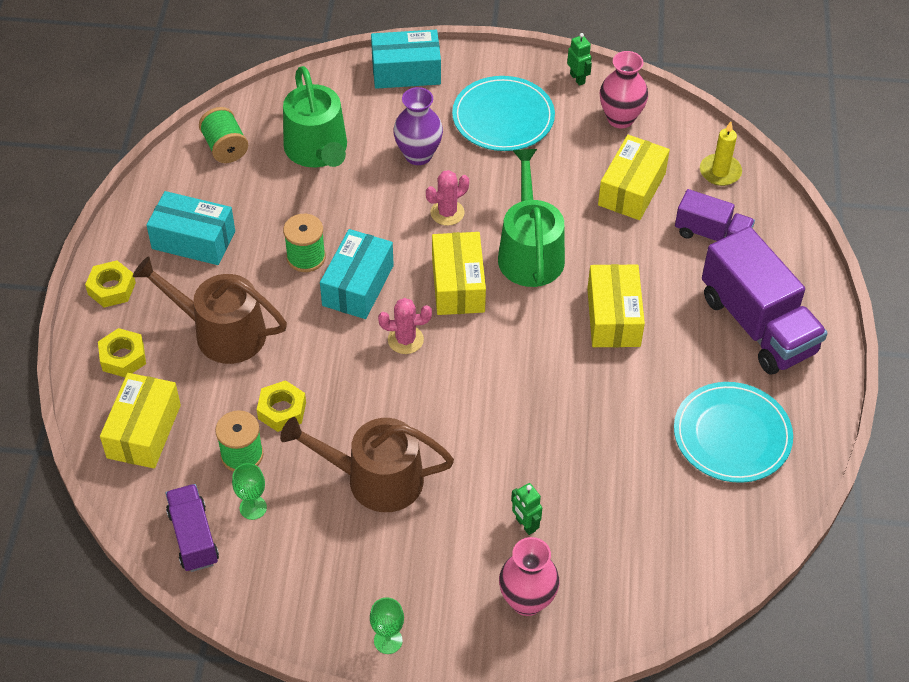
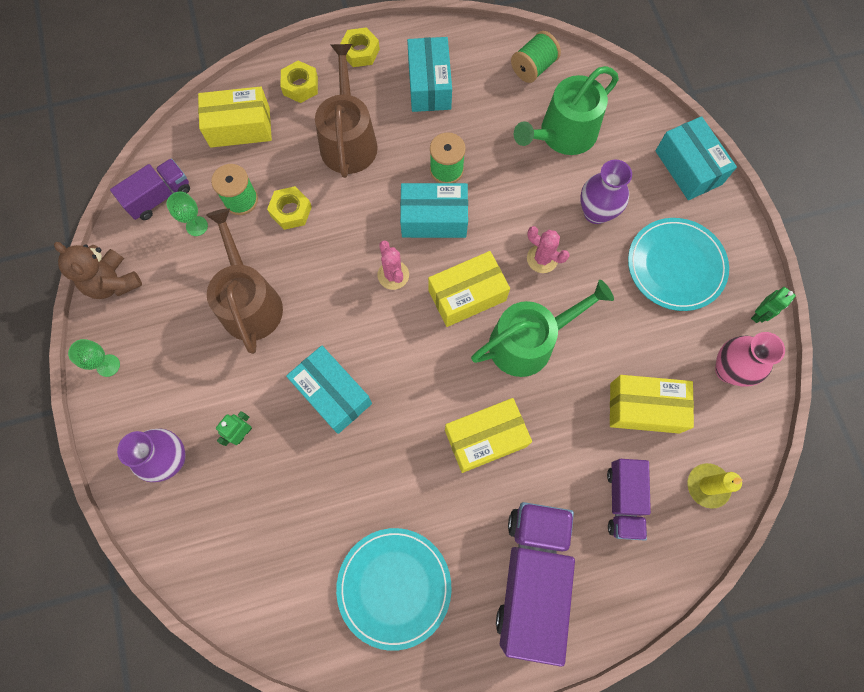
camera: 70 degrees right, 20 degrees up
(283, 612) = (113, 282): none -> brown teddy bear
(514, 431) = (332, 393): none -> turquoise box
(527, 601) = (171, 459): pink vase -> purple vase
(757, 324) = (531, 576): purple truck -> purple truck turned 150 degrees clockwise

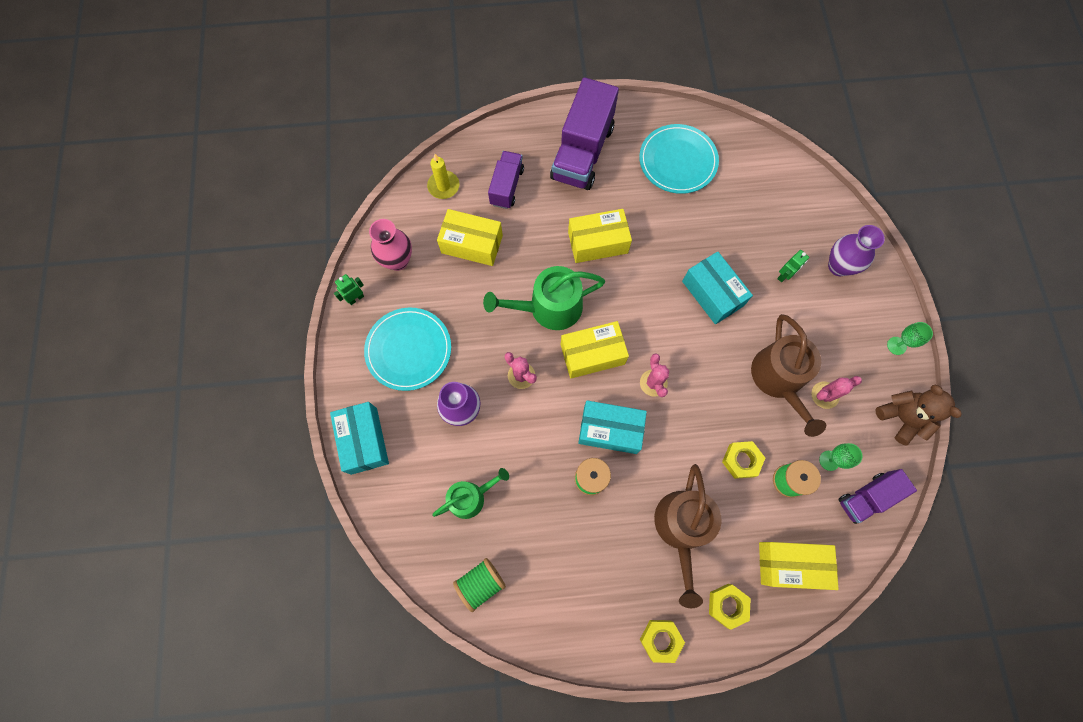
camera: 170 degrees left, 0 degrees up
(198, 293) = (825, 395): none -> pink cactus
(429, 85) = (592, 581): turquoise box -> none
(563, 134) = (470, 497): green watering can -> green watering can, size x0.64

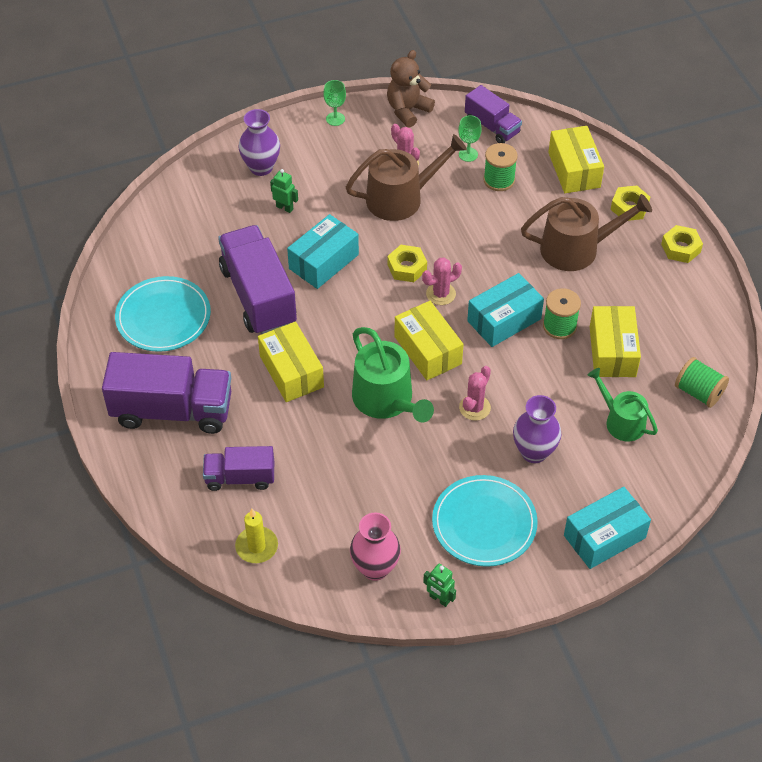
camera: 105 degrees left, 20 degrees down
(472, 244) = (329, 494): yellow box -> yellow box (612, 351)
(610, 430) = (504, 320): turquoise box -> turquoise box turned 60 degrees clockwise
(684, 234) = (258, 296): none -> purple truck
(741, 460) = (493, 215): yellow nut -> yellow nut (407, 267)

